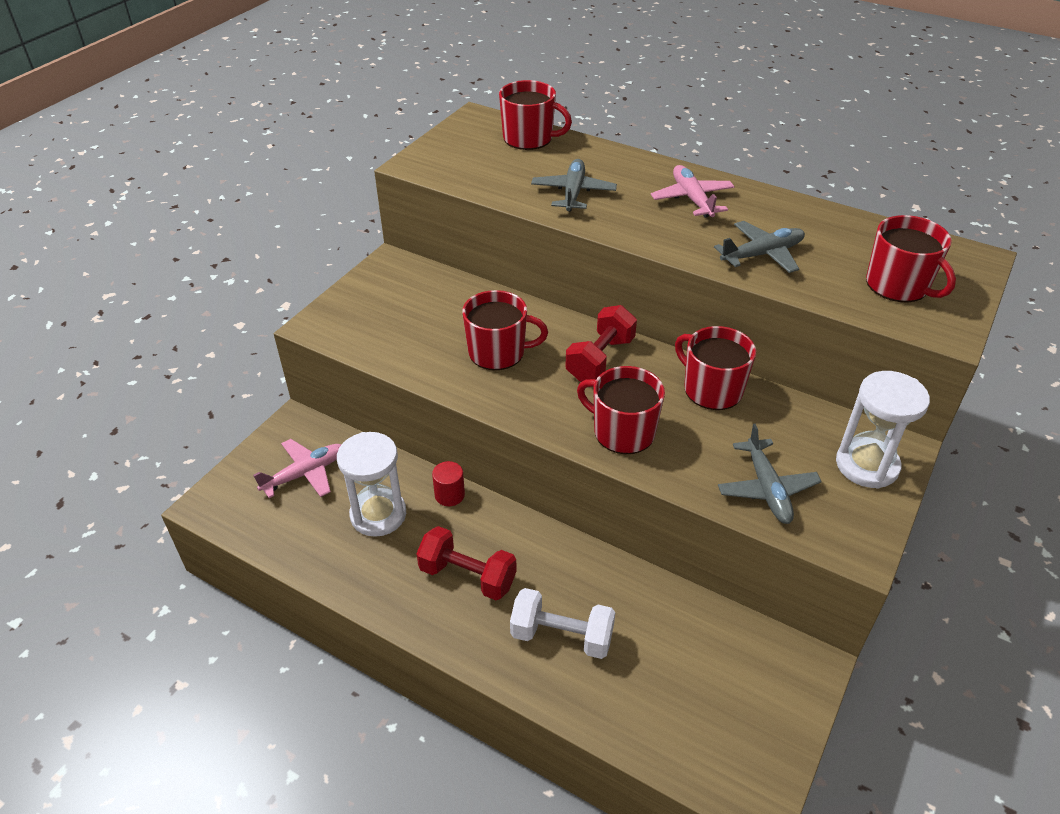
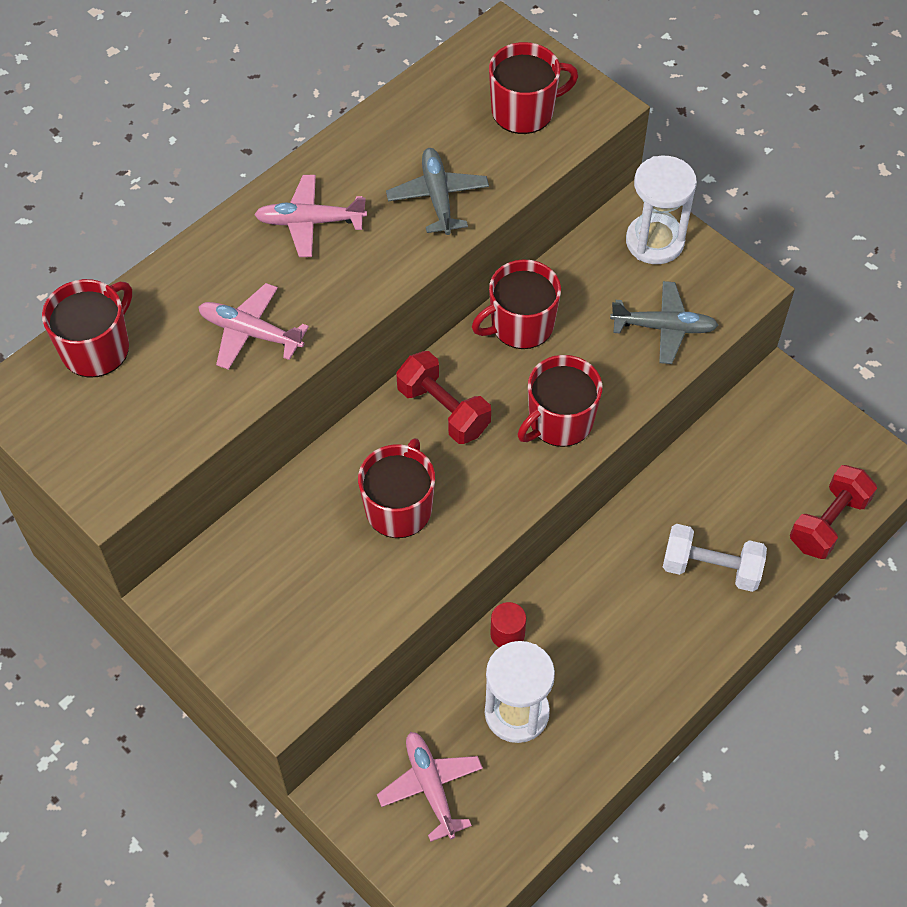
camera: 75 degrees left, 15 degrees up
(467, 576) = (622, 637): red dumbbell -> red dumbbell (828, 522)
(562, 636) = (711, 568): white dumbbell -> white dumbbell turned 75 degrees clockwise
(573, 193) = (250, 332): grey plane -> pink plane

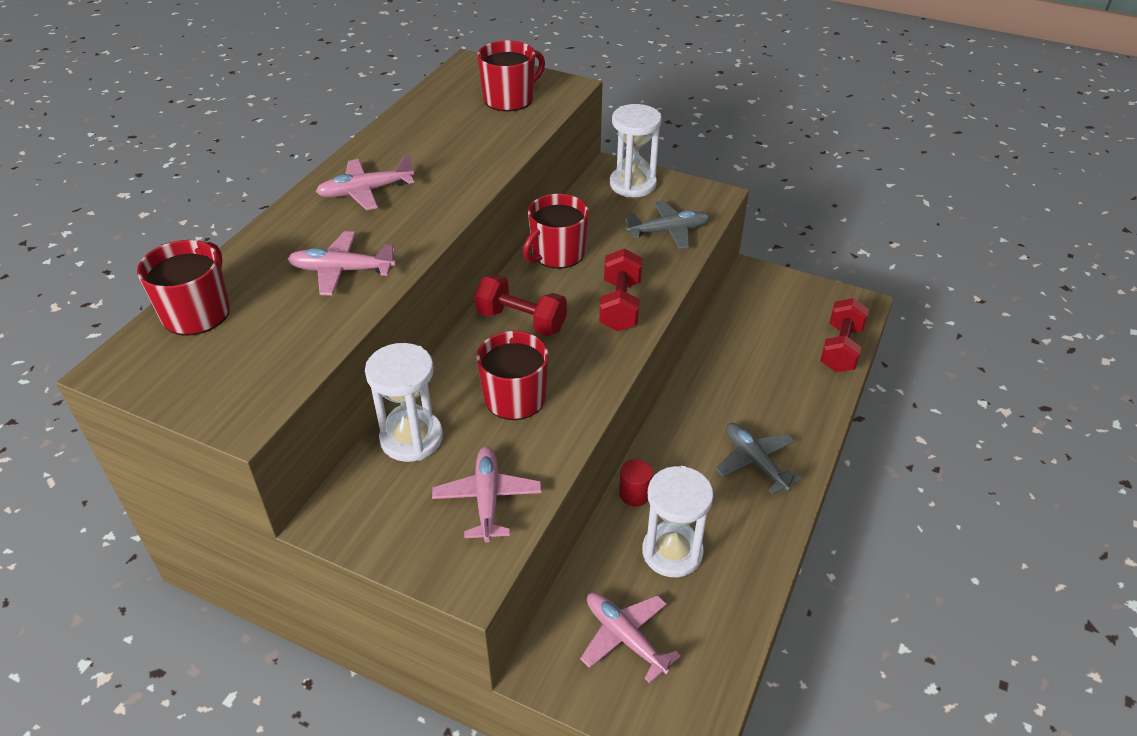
camera: 20 degrees left, 15 degrees down
(279, 526) = (411, 438): none -> white hourglass
(327, 620) = (487, 498): none -> pink plane
(438, 197) = (466, 157): grey plane -> grey plane (755, 462)
(559, 421) = (620, 305): red mug -> red dumbbell
(711, 568) = (772, 401): white dumbbell -> none

